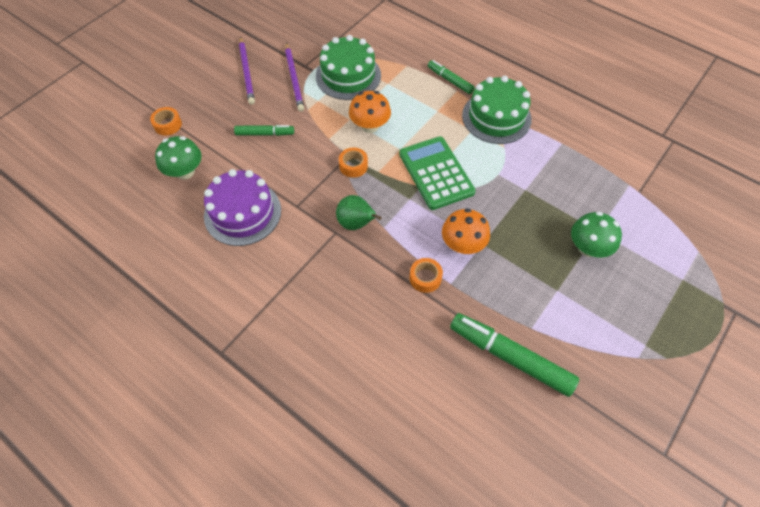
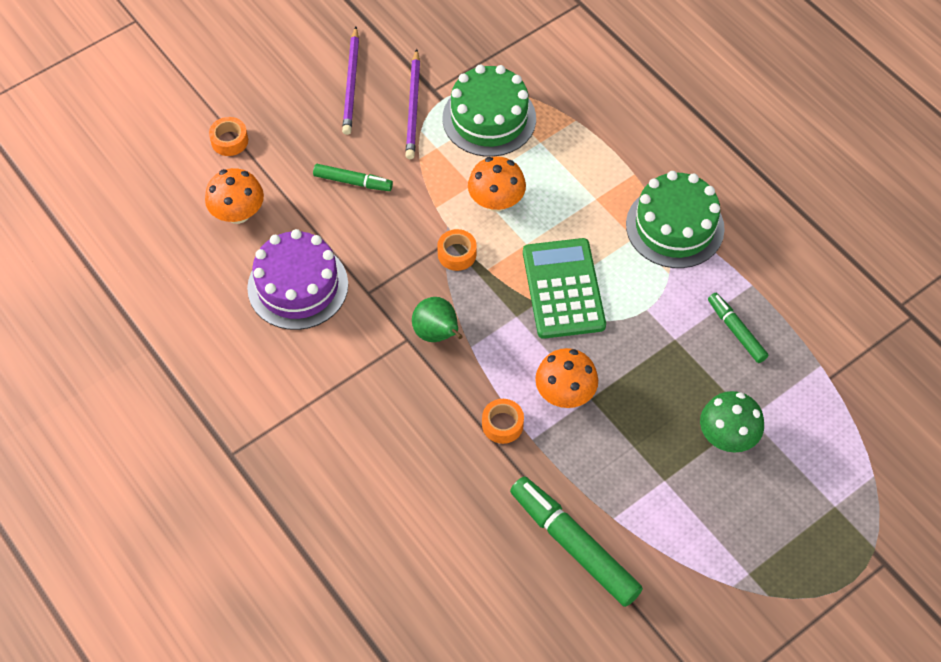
camera: 15 degrees right, 0 degrees up
(185, 172) = (238, 213): green mushroom -> orange mushroom
(450, 80) = (629, 156): green marker -> green marker (736, 331)

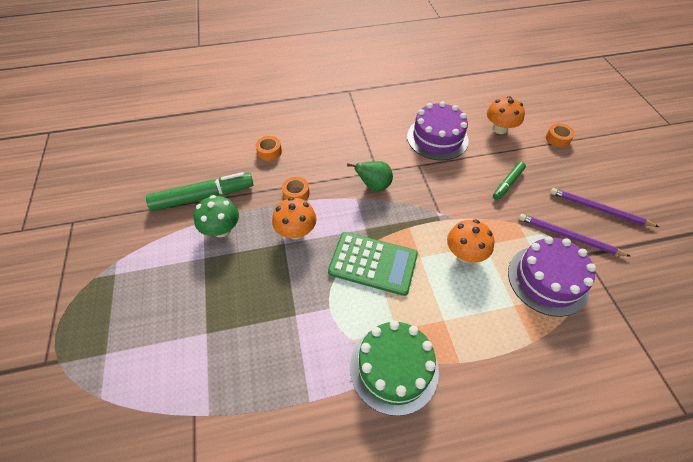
camera: 115 degrees right, 5 degrees down
(457, 254) = (428, 216): orange tape -> orange tape (269, 151)
(489, 118) = (547, 280): green cake -> purple cake
(727, 436) = (204, 310): green mushroom -> green mushroom (221, 229)
(736, 331) = (276, 363): green marker -> none

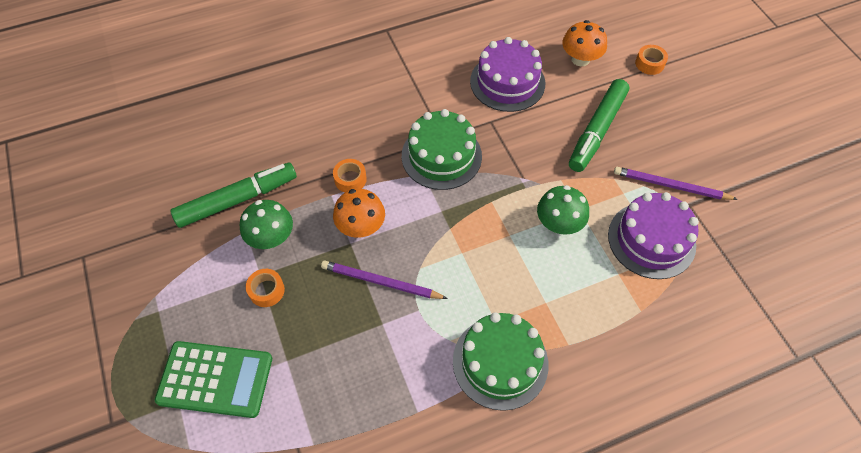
camera: 10 degrees left, 5 degrees up
(269, 151) = (304, 128): orange tape -> orange tape (266, 290)
(373, 263) = (457, 251): green calculator -> green calculator (215, 379)
(374, 186) = (441, 156): green pear -> green cake
(465, 254) = (559, 224): orange mushroom -> green mushroom
(508, 183) = (597, 130): green marker -> green marker, size x1.78
(599, 209) = (701, 148): purple pencil -> purple pencil (381, 282)

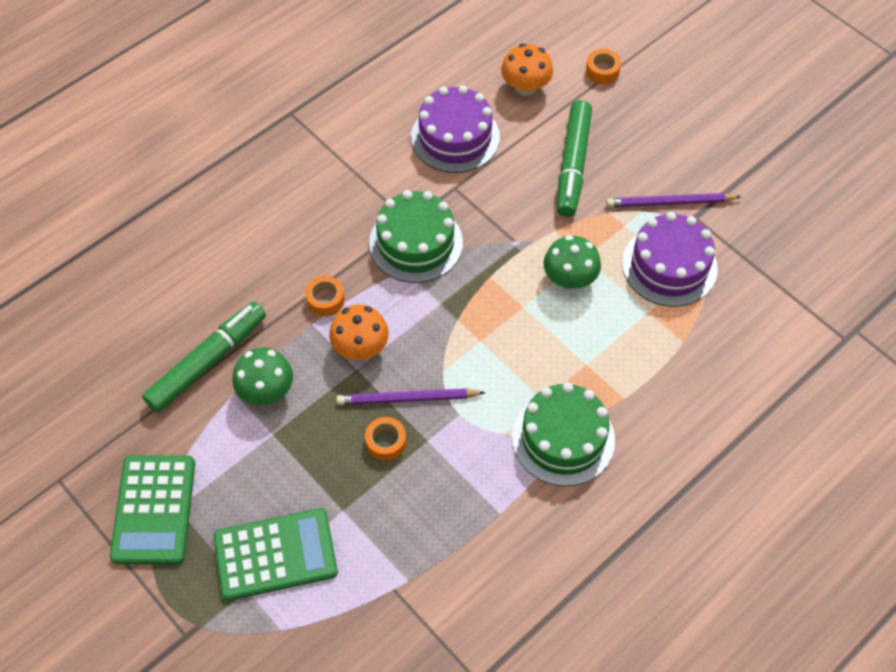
camera: 20 degrees left, 0 degrees up
(140, 306) = (154, 510): none -> green calculator
(266, 290) = (288, 447): orange tape -> orange tape (386, 442)

